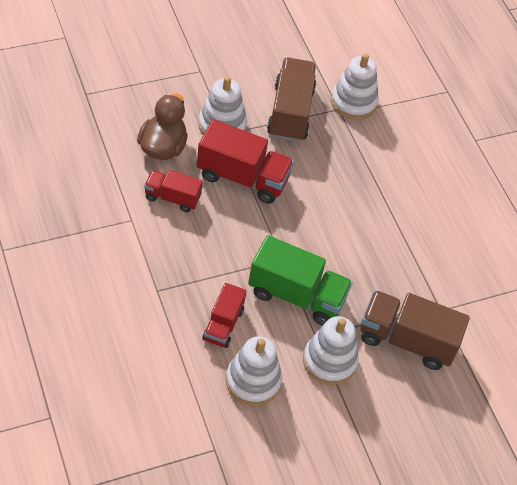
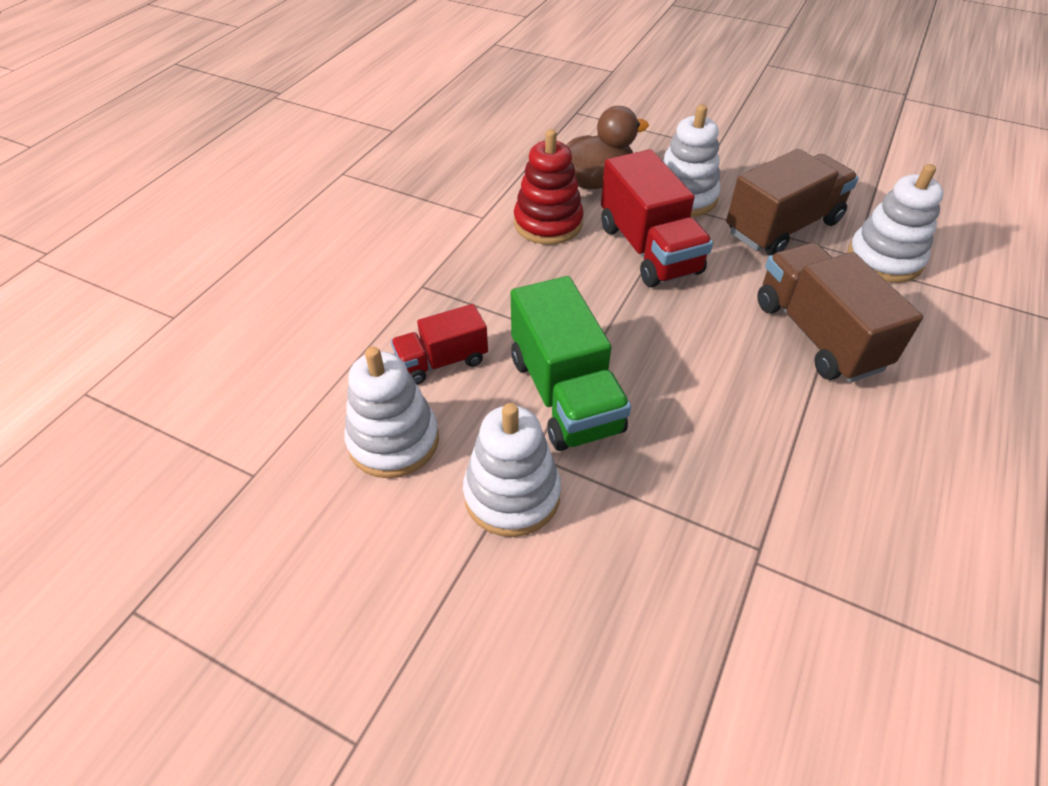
camera: 55 degrees right, 5 degrees down
(172, 198) = (548, 223): red truck -> red stacking toy
(406, 340) = (653, 558): brown truck -> brown truck (818, 335)

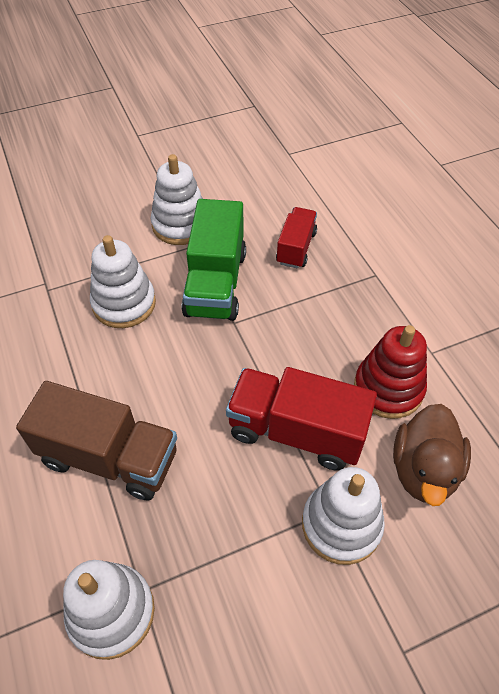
camera: 130 degrees right, 5 degrees up
(393, 441) = (259, 203): white stacking toy -> white stacking toy (124, 303)
(565, 394) = (215, 283): green truck -> green truck turned 105 degrees counterclockwise
(783, 227) = (228, 569): brown truck -> none

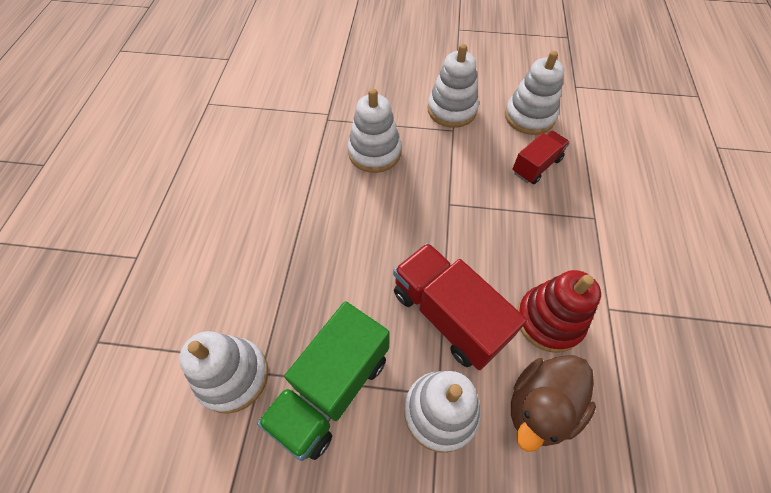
camera: 30 degrees right, 5 degrees up
(109, 457) = (297, 262): brown truck -> none
(215, 283) = (452, 167): green truck -> green truck (331, 389)
(262, 201) = (529, 117): none -> white stacking toy

